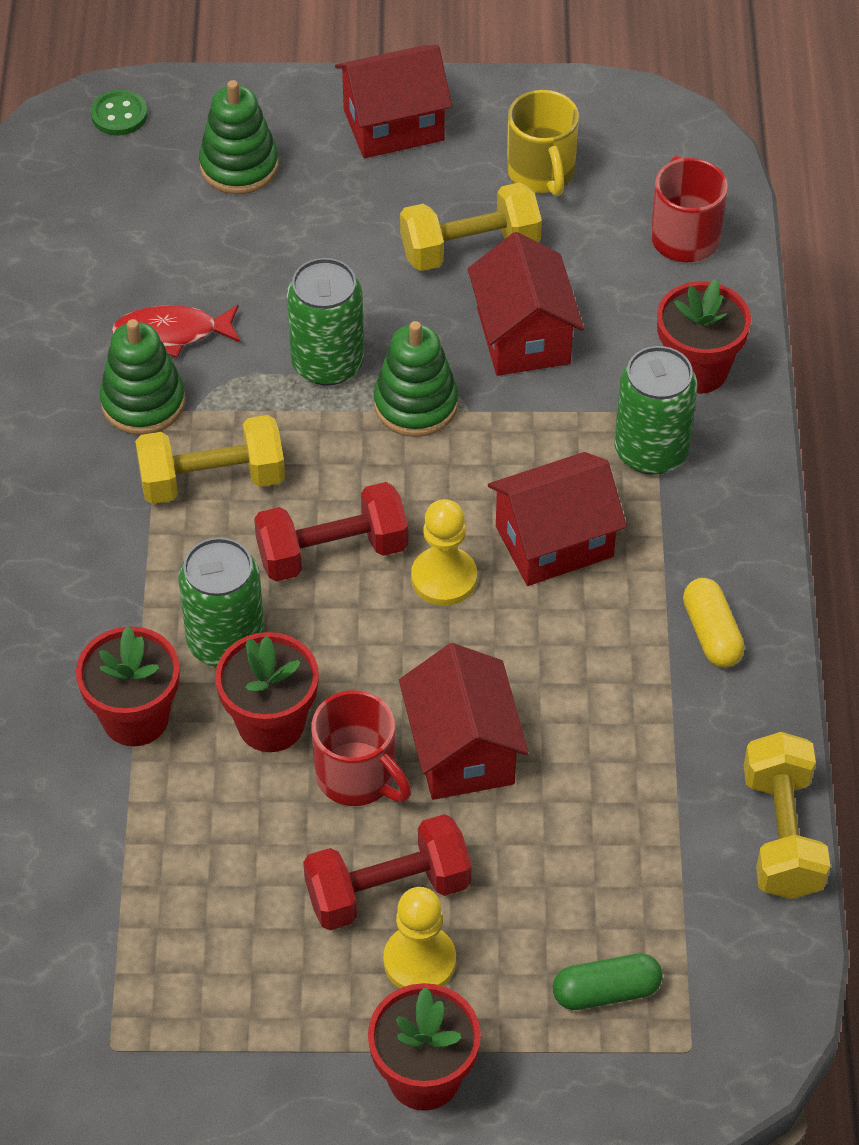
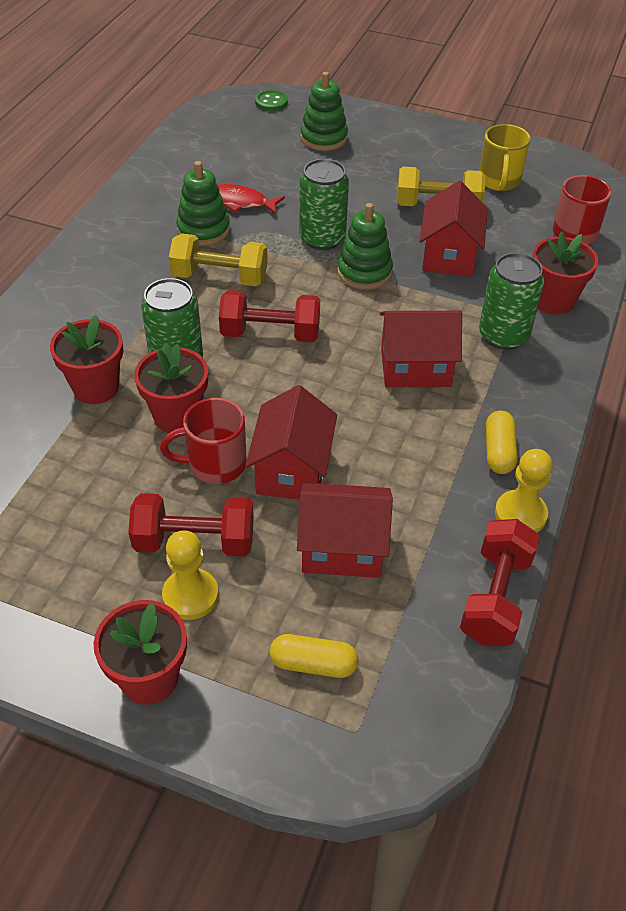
camera: 20 degrees right, 5 degrees down
(358, 776) = (215, 464): red mug -> red mug turned 105 degrees clockwise
(393, 125) = (422, 140): red house -> red house (342, 548)
(444, 578) = (333, 367): yellow pawn -> yellow pawn (520, 514)
(606, 991) = (313, 664): green capsule -> yellow capsule
(782, 834) = (495, 597): yellow dumbbell -> red dumbbell

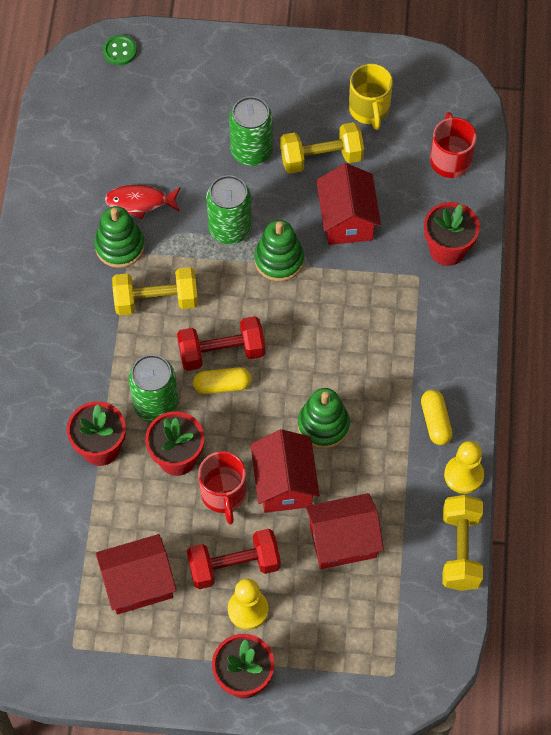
camera: 15 degrees left, 15 degrees up
(215, 464) = (224, 494): red mug -> red mug turned 75 degrees counterclockwise
(313, 664) = (350, 637): yellow capsule -> yellow capsule (222, 385)
(324, 138) = (189, 91): green stacking toy -> green stacking toy (323, 425)
(415, 367) = (351, 355): red house -> red house (138, 583)
(495, 597) = (460, 550): red dumbbell -> yellow dumbbell
(503, 335) = (414, 301): green can -> green can (251, 151)

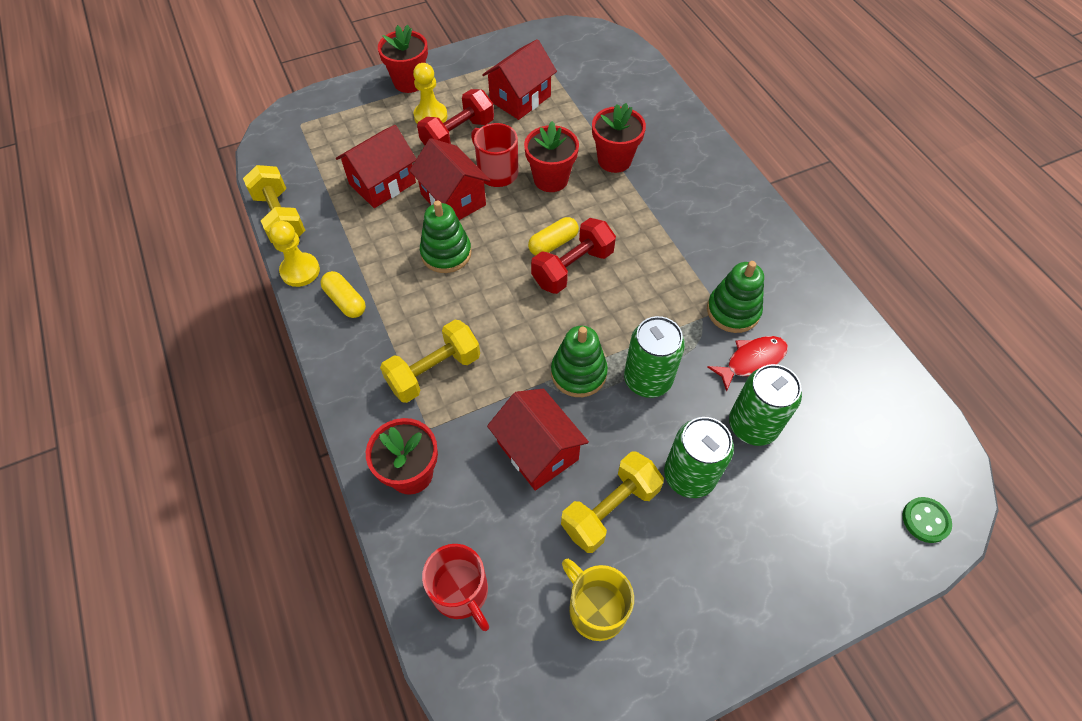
camera: 150 degrees right, 5 degrees down
(156, 300) = (662, 282): yellow dumbbell -> yellow dumbbell (434, 371)
(156, 404) = (596, 206): green can -> green can (752, 425)

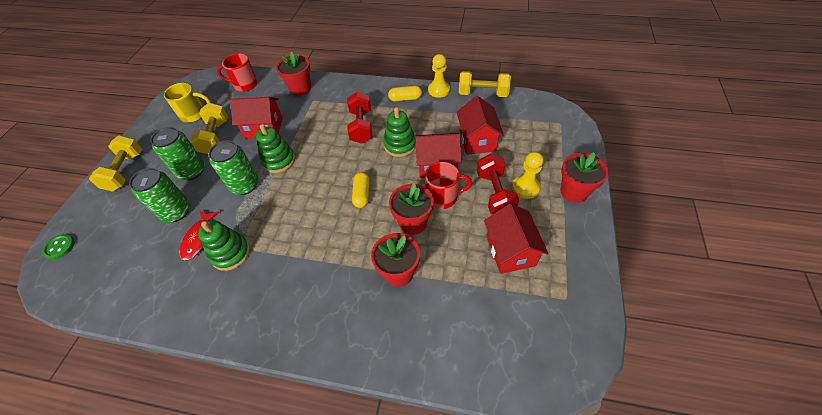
camera: 130 degrees right, 5 degrees down
(434, 371) = (336, 112): yellow dumbbell -> yellow dumbbell (125, 171)
(572, 268) = (337, 194): red dumbbell -> red dumbbell (361, 126)

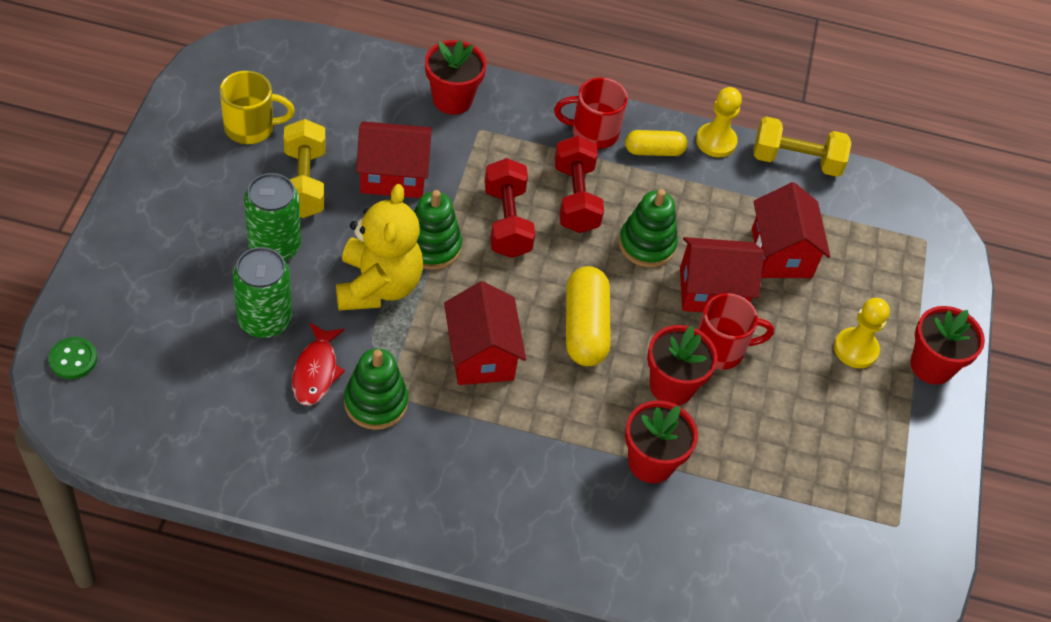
camera: 10 degrees left, 0 degrees up
(125, 171) = (148, 231): yellow dumbbell -> none
(245, 84) = (339, 73): red mug -> red mug (593, 132)
(245, 185) = (378, 286): green can -> yellow teddy bear
(362, 194) = (585, 328): yellow capsule -> yellow capsule, size x1.61
(495, 193) = (805, 353): red dumbbell -> red dumbbell (507, 222)
(510, 251) = (823, 448): red house -> red house (481, 354)

